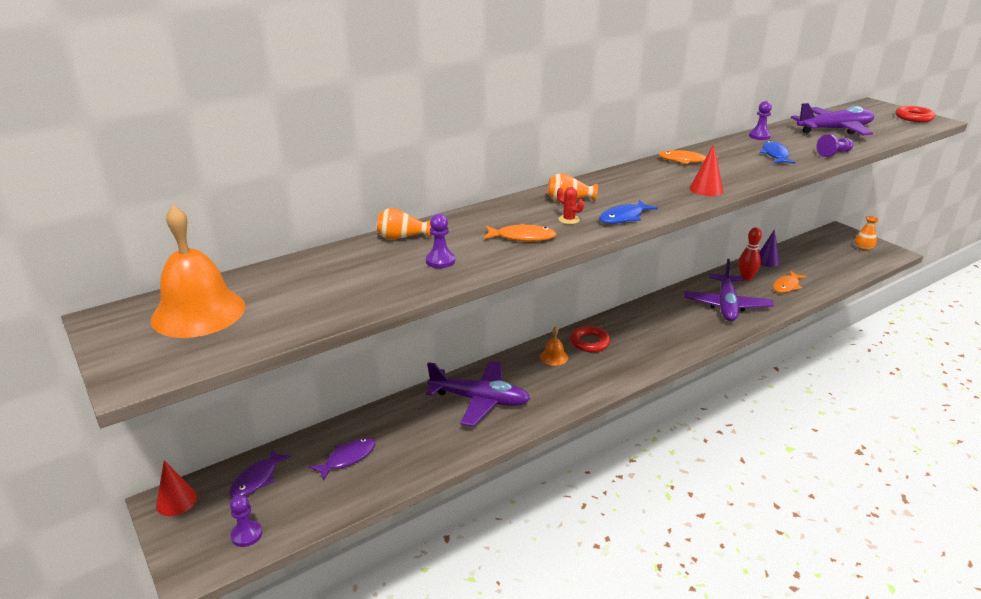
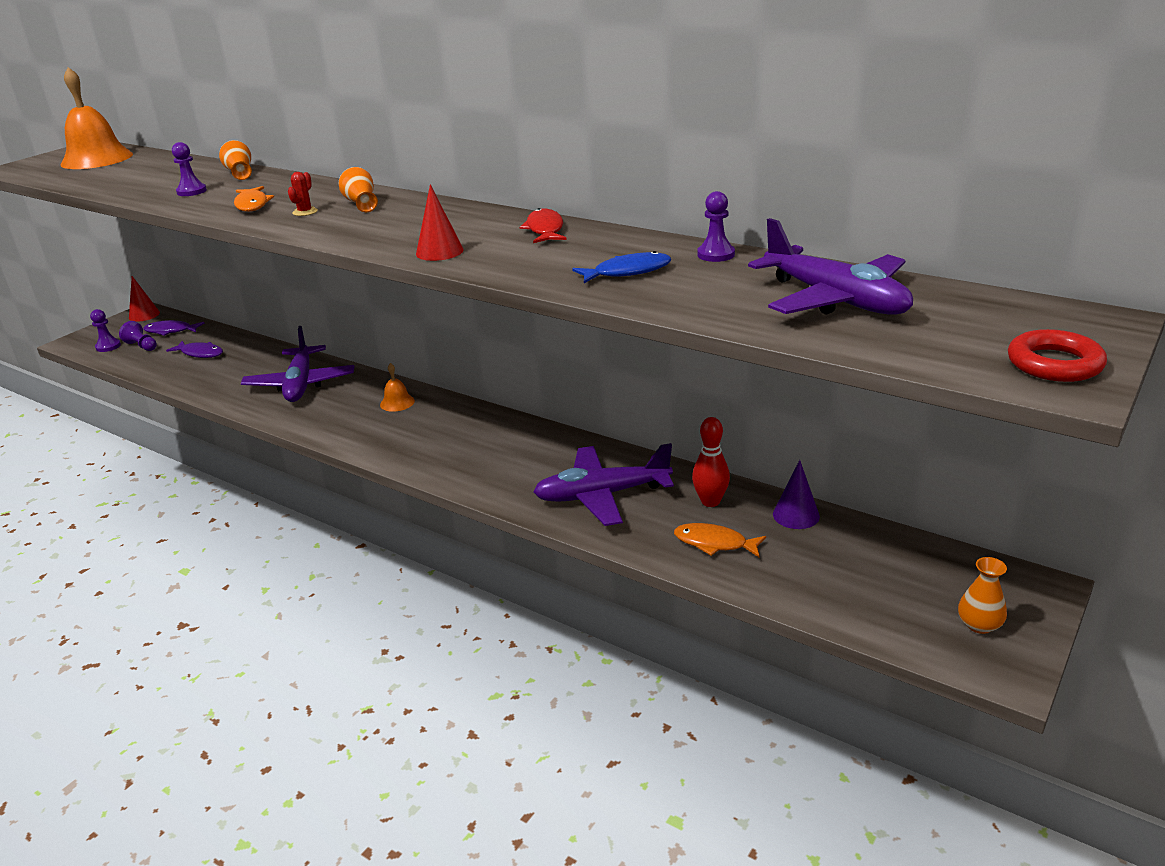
camera: 70 degrees right, 0 degrees up
(589, 342) = (439, 416): red ring -> none
(624, 217) = (321, 230): blue fish -> none
(685, 161) = (545, 229): orange fish -> red fish
(834, 154) = (681, 308): purple pawn -> purple pawn (142, 346)

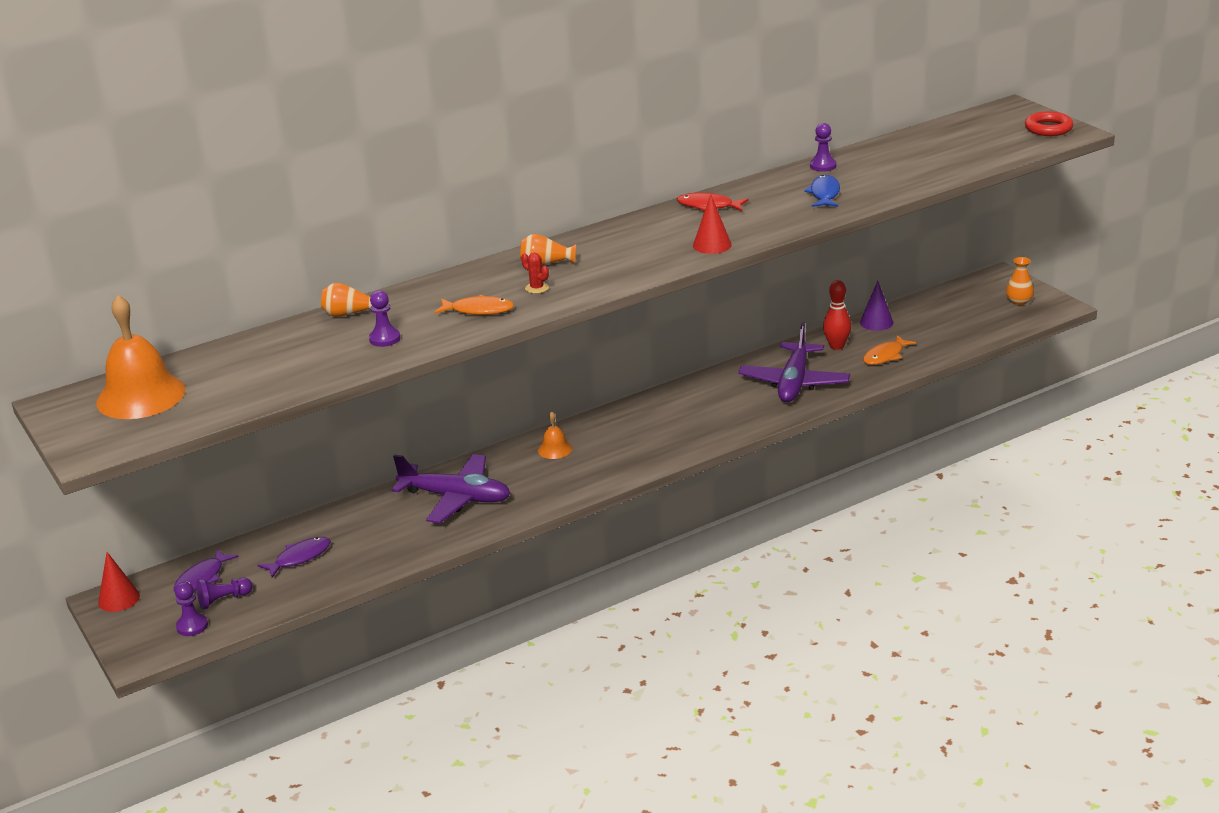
camera: 65 degrees left, 0 degrees up
(835, 300) = (928, 152): purple plane -> none

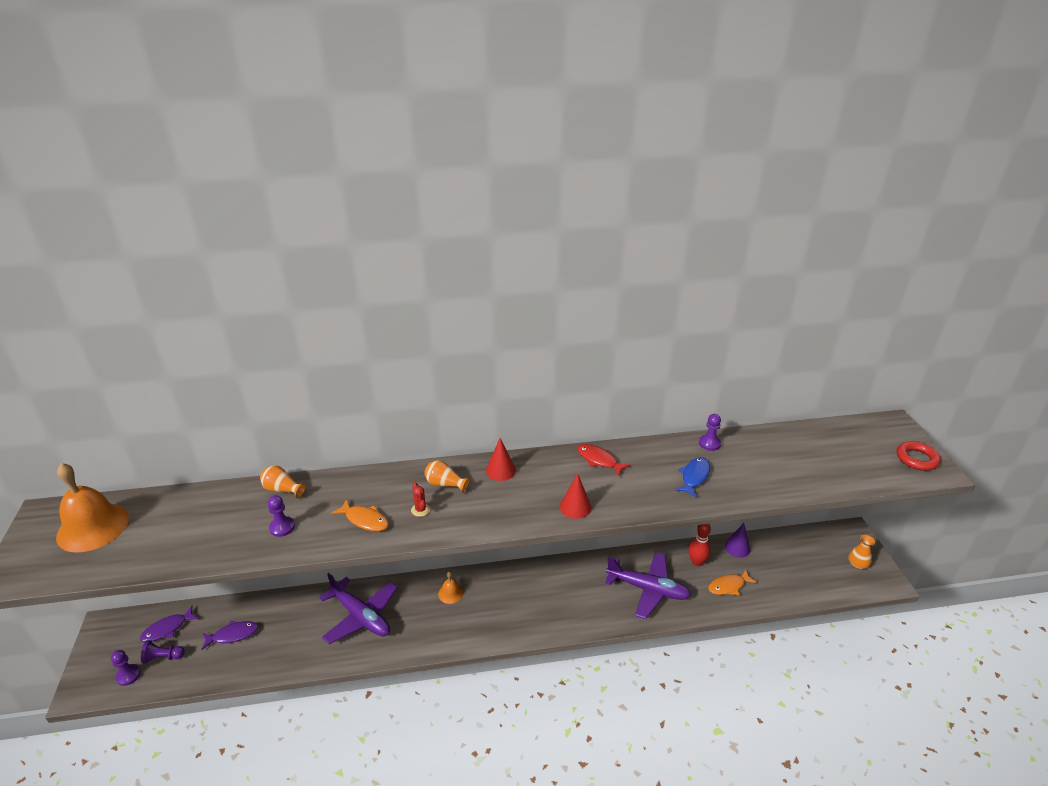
camera: 20 degrees right, 5 degrees up
(119, 599) = (111, 627): red cone -> red cone (500, 470)
(794, 383) = (648, 589): purple plane -> purple plane turned 105 degrees counterclockwise

